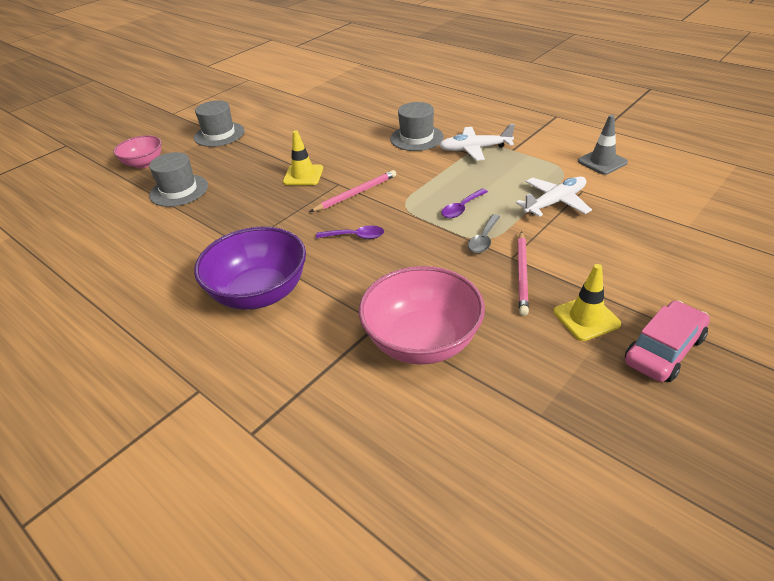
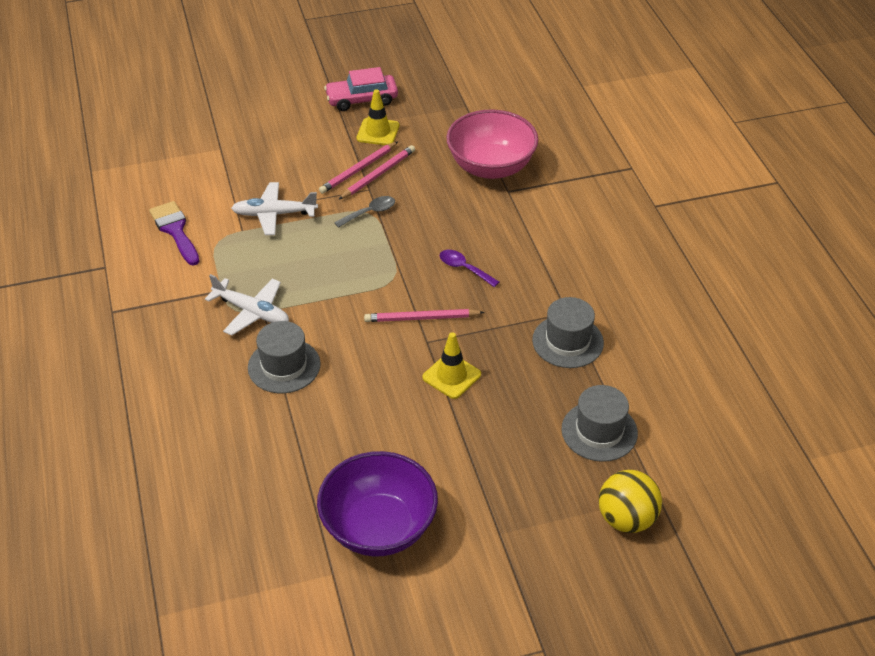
camera: 150 degrees left, 5 degrees up
(144, 163) = (626, 519): pink bowl -> yellow ball
(219, 134) = (501, 530): grey hat -> grey hat (567, 341)
(260, 293) = (578, 255): purple bowl -> purple bowl (379, 527)
(461, 208) = (351, 249): purple spoon -> none
(546, 269) = (358, 170): none -> pink pencil
(602, 162) = (175, 230): grey traffic cone -> purple brush

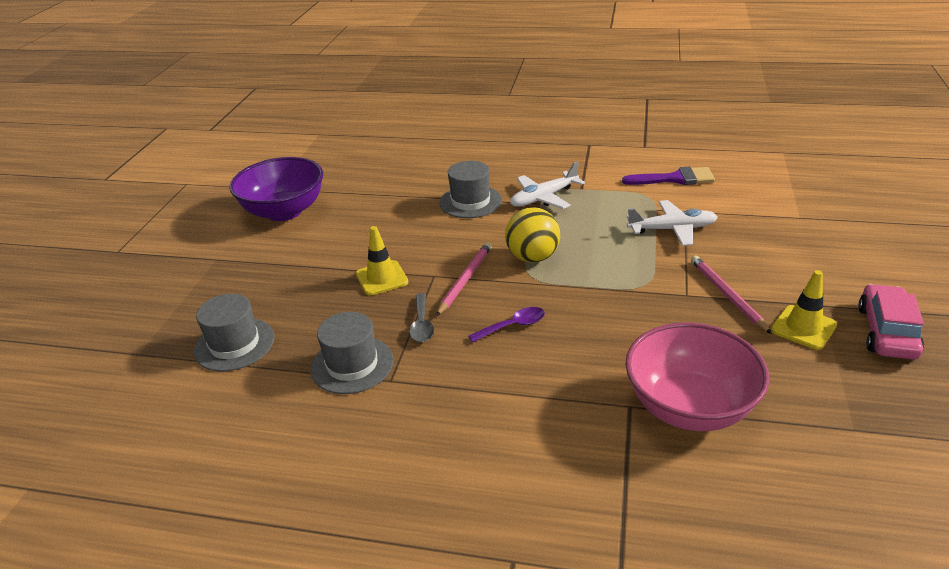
camera: 120 degrees right, 10 degrees down
(274, 214) = (672, 229): white plane -> white plane turned 60 degrees clockwise
(370, 212) = (644, 286): grey spoon -> grey spoon (421, 324)
(378, 174) = (712, 307): pink pencil -> none
(626, 519) = (143, 326): yellow ball -> yellow ball (532, 257)

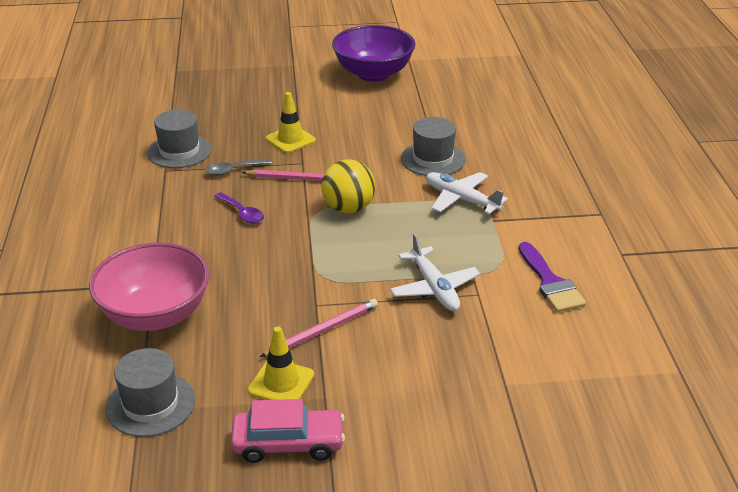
camera: 70 degrees right, 0 degrees up
(234, 344) = (193, 101): grey hat -> grey hat (150, 404)

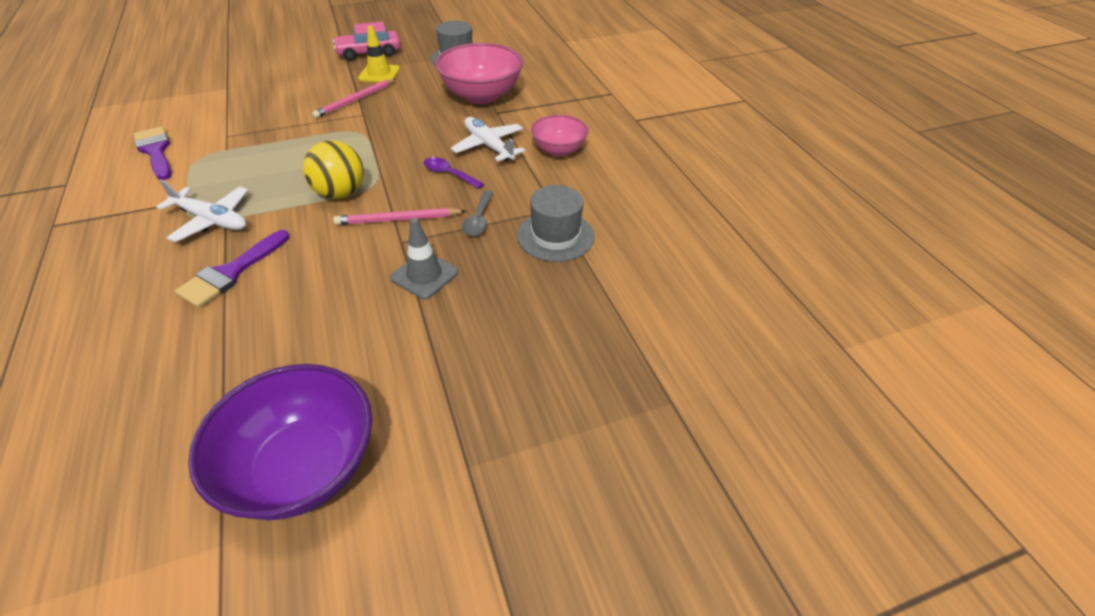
camera: 165 degrees right, 10 degrees up
(118, 224) = (558, 150): none -> pink bowl
(233, 170) = (478, 220): grey spoon -> grey spoon turned 135 degrees clockwise
(290, 140) = (424, 275): yellow traffic cone -> grey traffic cone
(433, 159) = (231, 272): grey hat -> purple brush
(434, 288) = (263, 135): white plane -> white plane (489, 146)

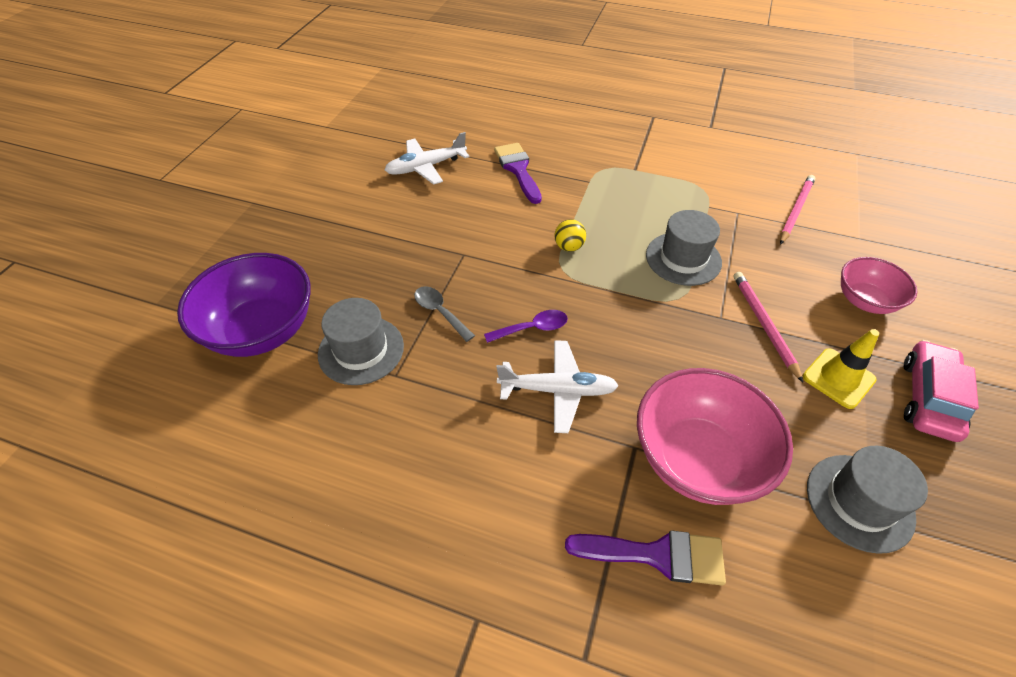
camera: 130 degrees right, 5 degrees up
(156, 151) = (735, 171): purple brush -> purple brush (656, 555)
(211, 220) = (594, 175): white plane -> white plane (426, 167)
(303, 467) = (330, 155): purple bowl -> purple bowl (262, 330)
(310, 142) = (683, 258): none -> grey hat
(340, 193) = (569, 247): yellow ball -> yellow ball, size x0.55
(398, 220) = (494, 264): pink pencil -> pink pencil (795, 210)
(424, 275) = (411, 250): grey traffic cone -> none
(558, 150) = (489, 453): pink bowl -> pink bowl (865, 301)

